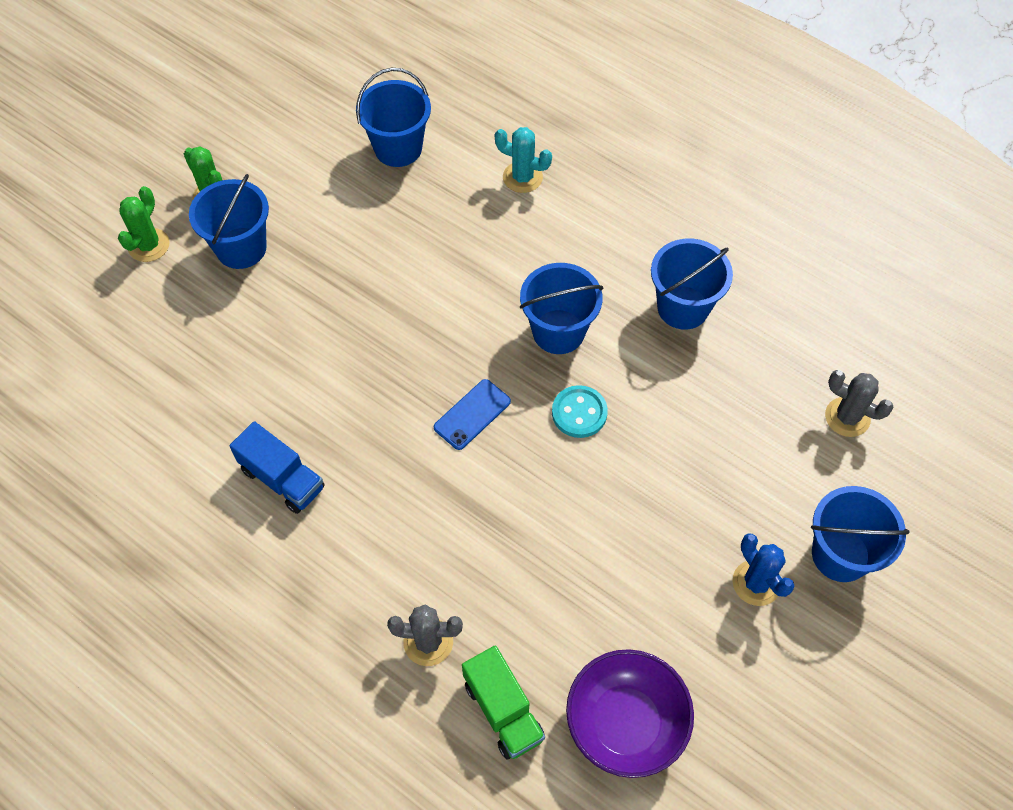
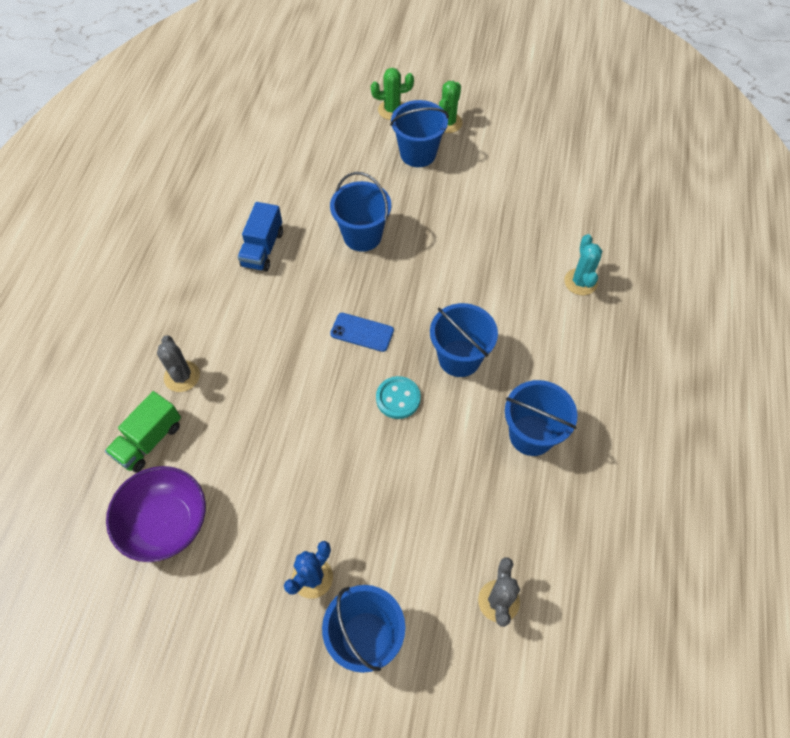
camera: 65 degrees right, 0 degrees up
(398, 148) = (553, 199): blue bucket -> blue bucket (362, 236)

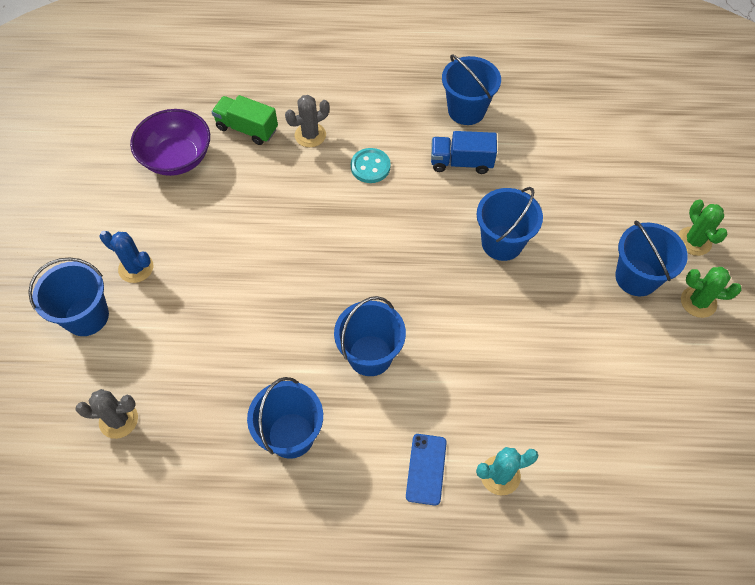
camera: 80 degrees right, 0 degrees up
(200, 232) = (466, 110): none -> blue bucket
(362, 332) = (383, 263): blue phone -> blue phone (426, 469)
(398, 398) = (314, 306): turquoise button -> turquoise button (370, 167)

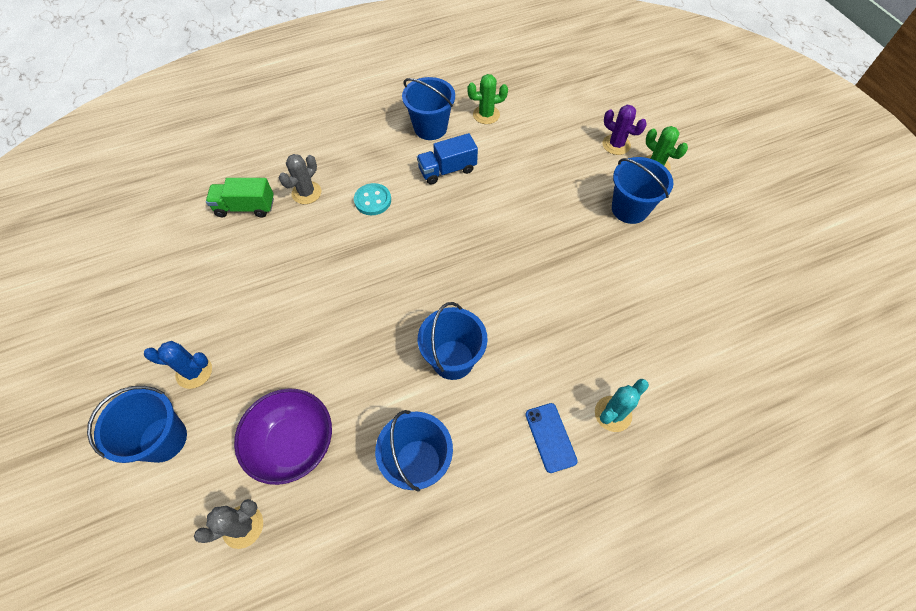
camera: 25 degrees left, 0 degrees up
(177, 158) = (189, 256): purple bowl -> purple bowl (293, 443)
(502, 243) = (513, 222): blue bucket -> none
(661, 201) = (616, 145): none -> purple cactus
(698, 302) = (683, 210): green cactus -> green cactus (486, 115)

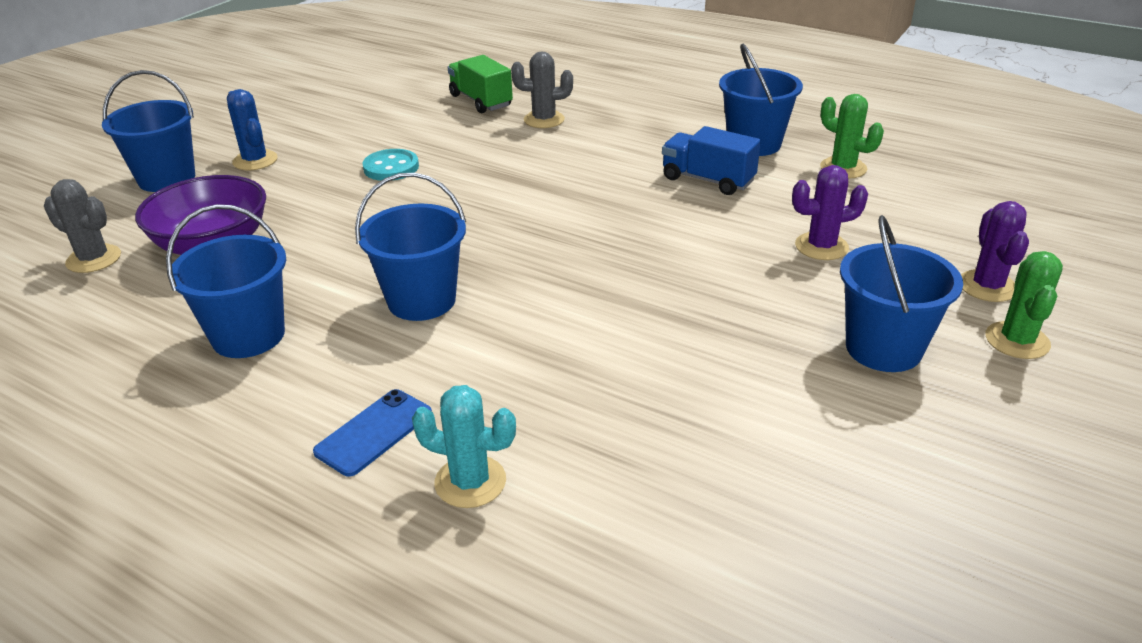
camera: 55 degrees right, 25 degrees down
(373, 200) = (588, 156): turquoise button -> turquoise button (391, 167)
(543, 172) = (821, 246): none -> purple cactus

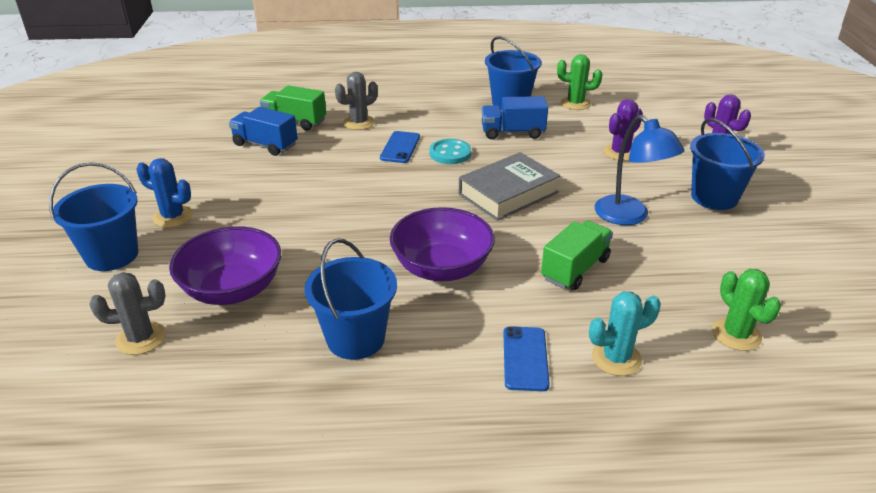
camera: 35 degrees left, 0 degrees up
(391, 167) = (293, 188): turquoise button -> turquoise button (450, 153)
(421, 300) = (442, 268): blue bucket -> purple bowl
(422, 117) = (265, 145): none -> blue truck
(552, 158) = (400, 147): none -> blue phone
(564, 362) = (575, 269): none -> green truck
(605, 247) = (508, 193): none -> grey book
(722, 328) = (629, 216): none -> blue lamp
(1017, 341) = (761, 171): green cactus -> green cactus (736, 334)

